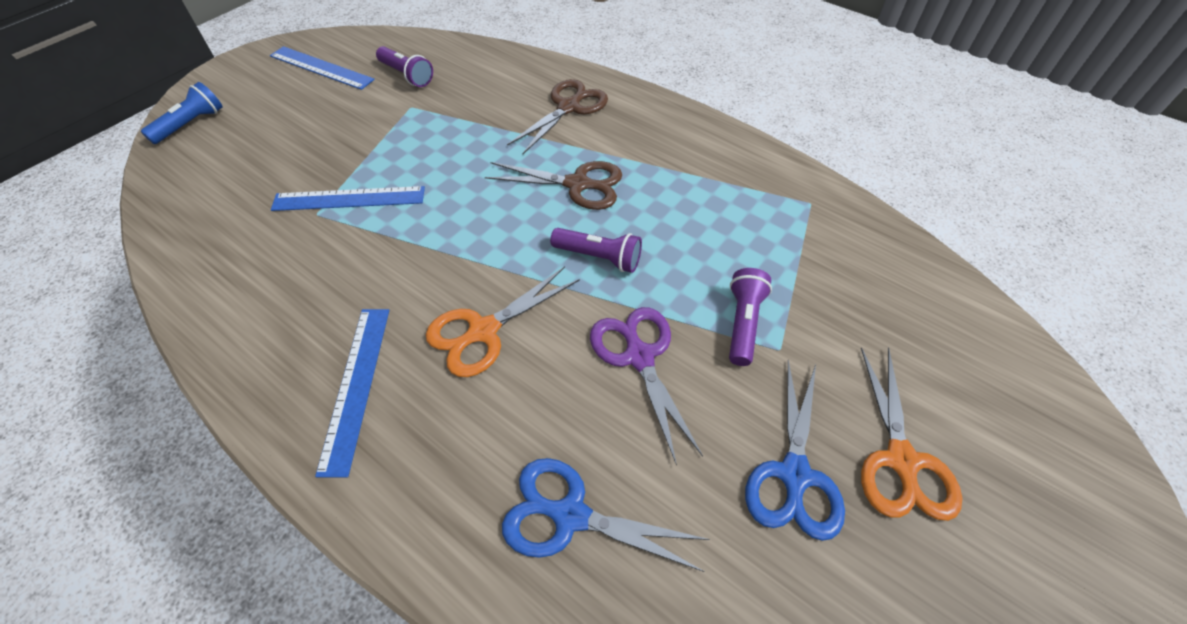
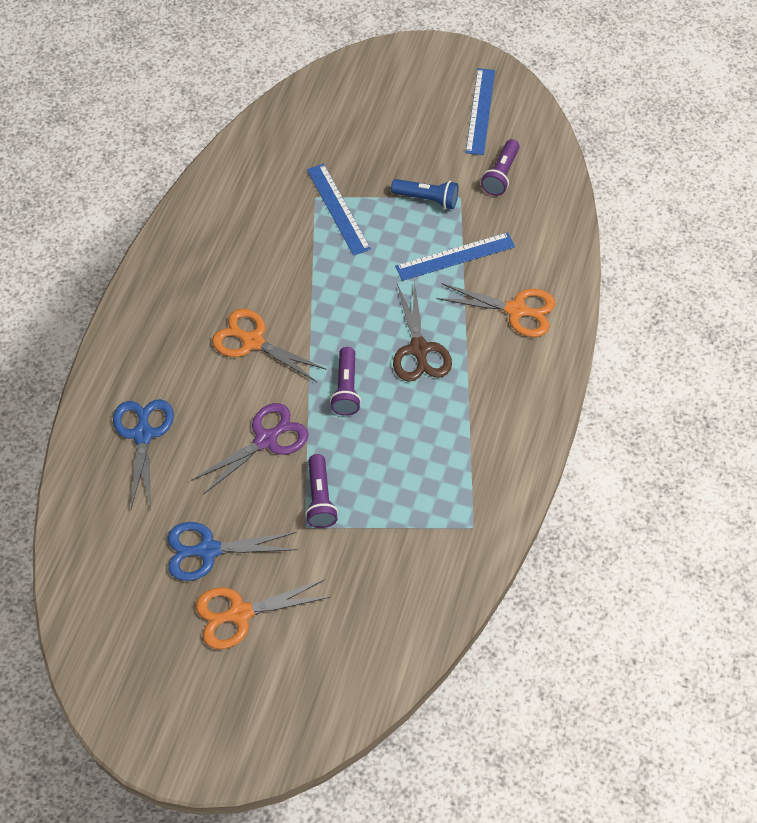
camera: 70 degrees right, 5 degrees up
(191, 124) = (371, 70): blue flashlight -> blue flashlight (427, 199)
(356, 386) = (187, 291): blue ruler -> blue ruler (455, 256)
(568, 107) = (516, 310): brown scissors -> orange scissors
(743, 323) = (320, 498): purple flashlight -> purple flashlight turned 90 degrees clockwise

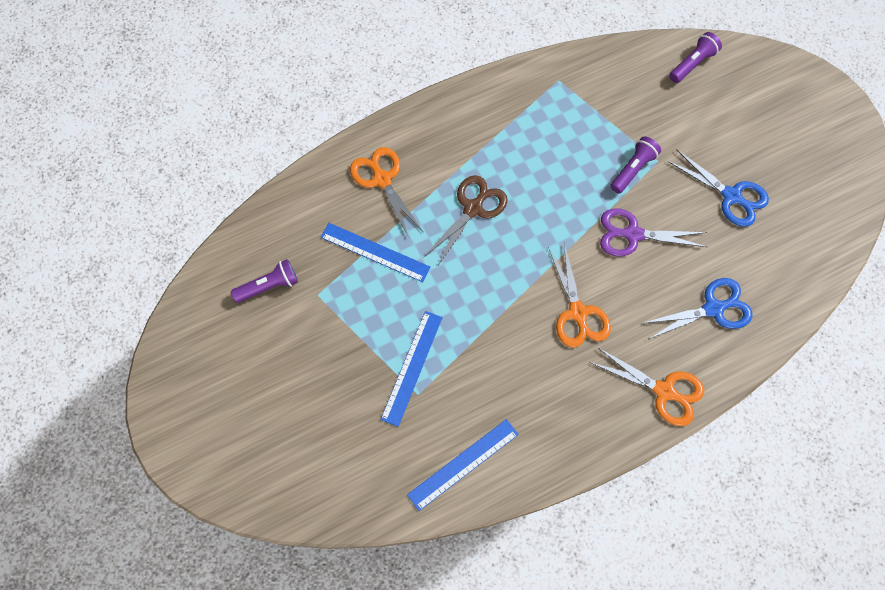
camera: 135 degrees left, 10 degrees up
(143, 435) = (713, 309): blue scissors -> blue scissors turned 150 degrees counterclockwise
(240, 613) = (742, 145): orange scissors -> orange scissors (664, 391)
(346, 389) = (547, 223): purple flashlight -> purple flashlight (692, 64)
(427, 199) = (341, 315): blue flashlight -> none
(480, 111) = (214, 355): blue ruler -> blue ruler (463, 464)

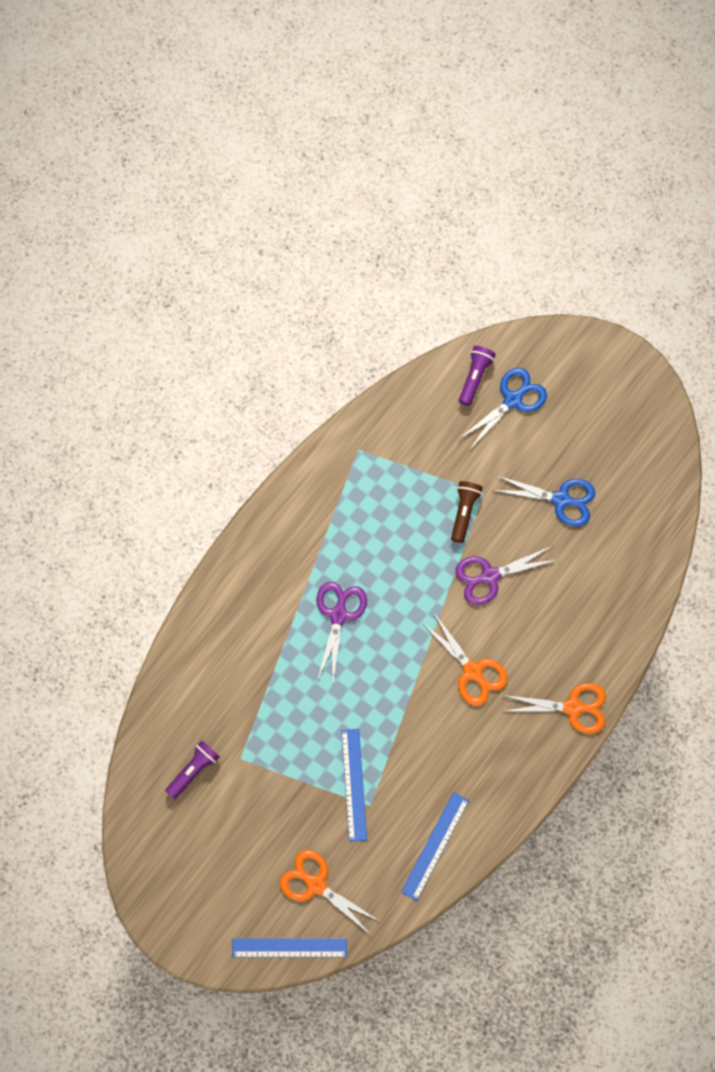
camera: 25 degrees left, 5 degrees up
(375, 252) = (271, 696): blue ruler -> blue ruler (289, 947)
(382, 179) = (243, 624): orange scissors -> orange scissors (316, 884)
(473, 209) = (338, 615): brown scissors -> purple scissors
(633, 169) = (464, 512): purple flashlight -> brown flashlight
(713, 309) = (585, 615): blue scissors -> blue scissors (513, 400)

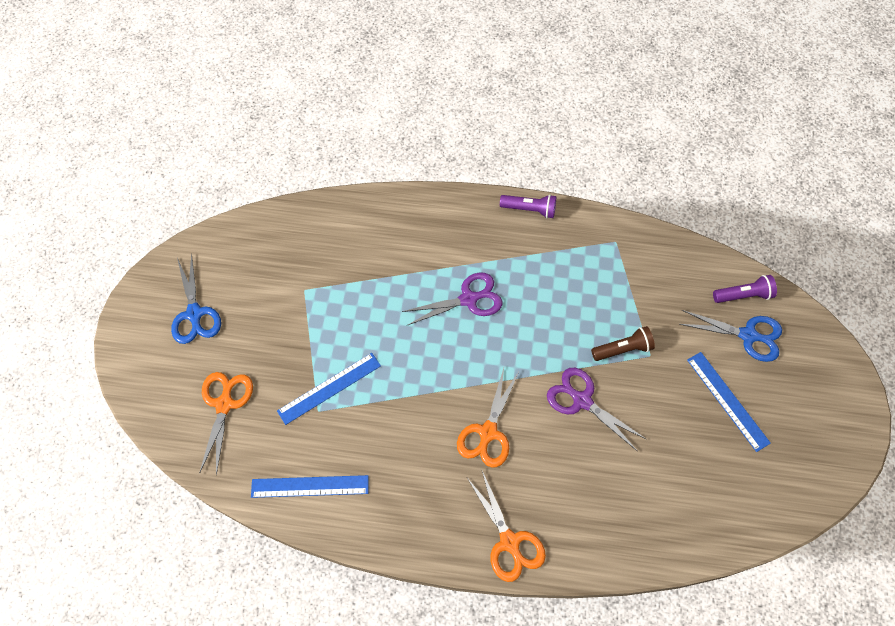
camera: 60 degrees right, 10 degrees down
(193, 770) = (275, 261): purple flashlight -> purple flashlight (530, 209)
(289, 947) = (158, 412): blue ruler -> blue ruler (727, 400)
(561, 499) = (692, 424): blue scissors -> blue scissors (194, 314)

